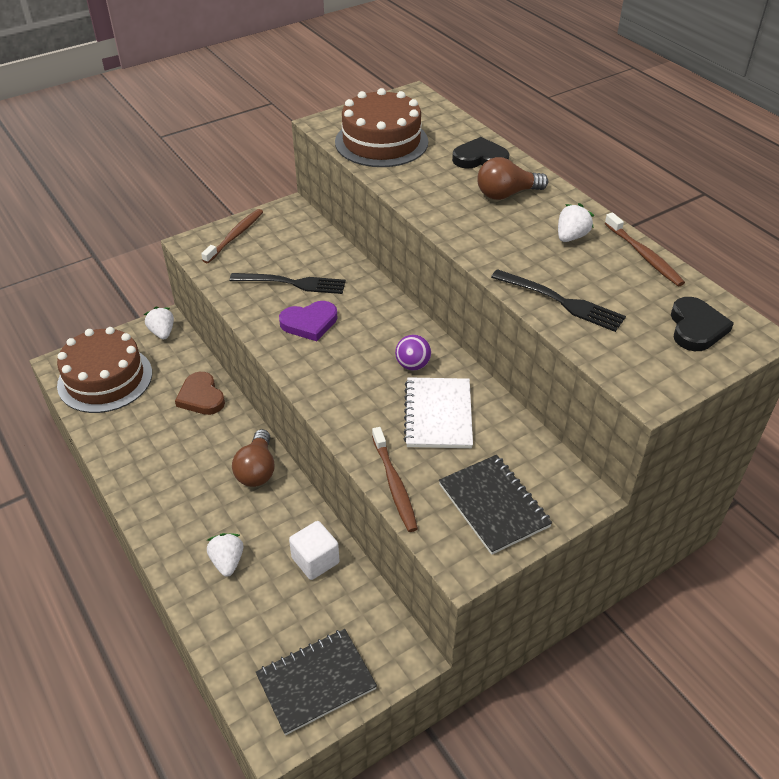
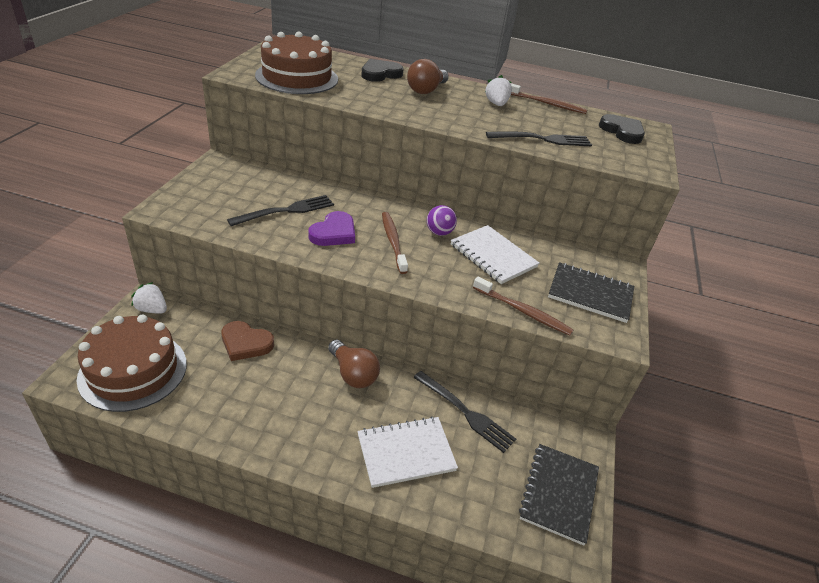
camera: 45 degrees left, 5 degrees down
(227, 561) = (406, 453): white strawberry -> white notebook
(235, 236) = (194, 193): brown toothbrush -> brown toothbrush (393, 242)
(315, 560) = (465, 412): white cube -> black fork

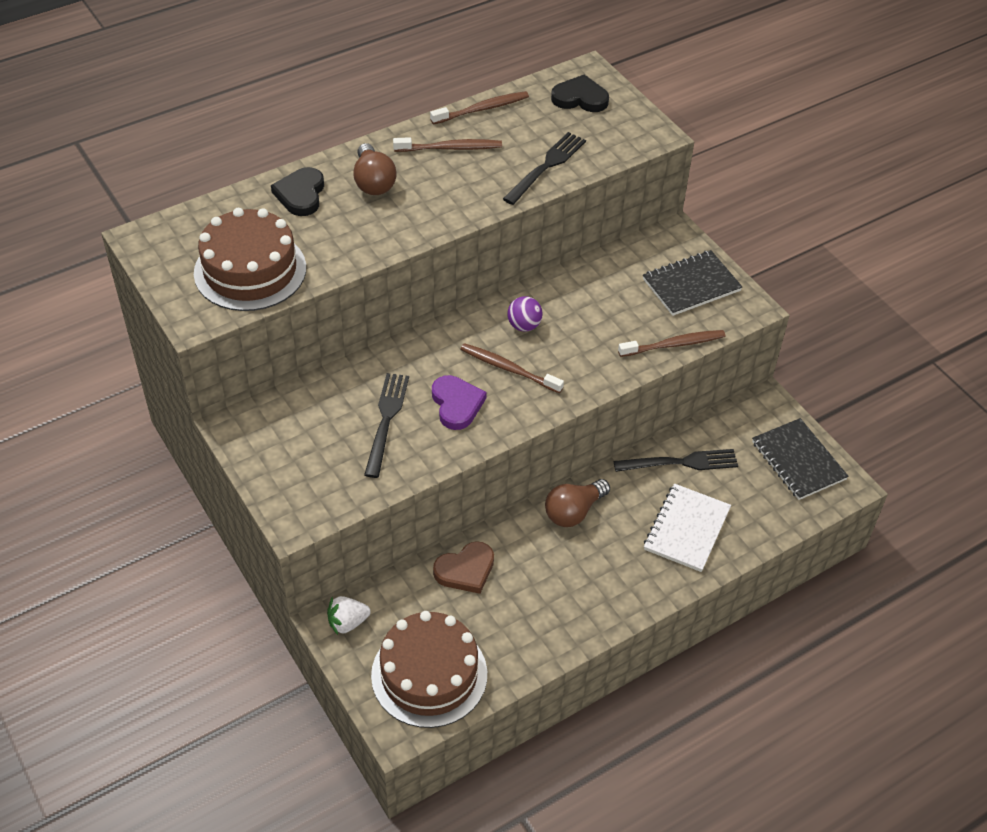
camera: 45 degrees left, 10 degrees up
(353, 374) = (574, 512): brown light bulb -> brown light bulb turned 135 degrees clockwise
(493, 256) = (590, 311): white notebook -> none
(496, 104) = (450, 148): white strawberry -> brown toothbrush

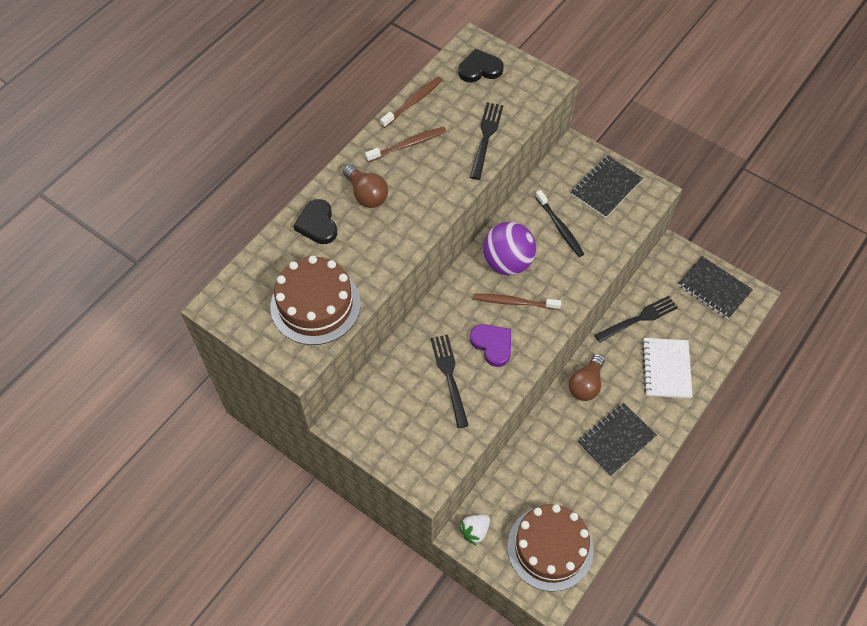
camera: 20 degrees left, 10 degrees up
(465, 570) = (535, 458): brown heart -> none
(524, 325) = (507, 262): purple ball -> purple ball, size x1.96
(578, 585) = (616, 440): none -> black notebook
(609, 309) = (560, 227): none -> black toothbrush
(674, 345) = (617, 241): brown toothbrush -> none

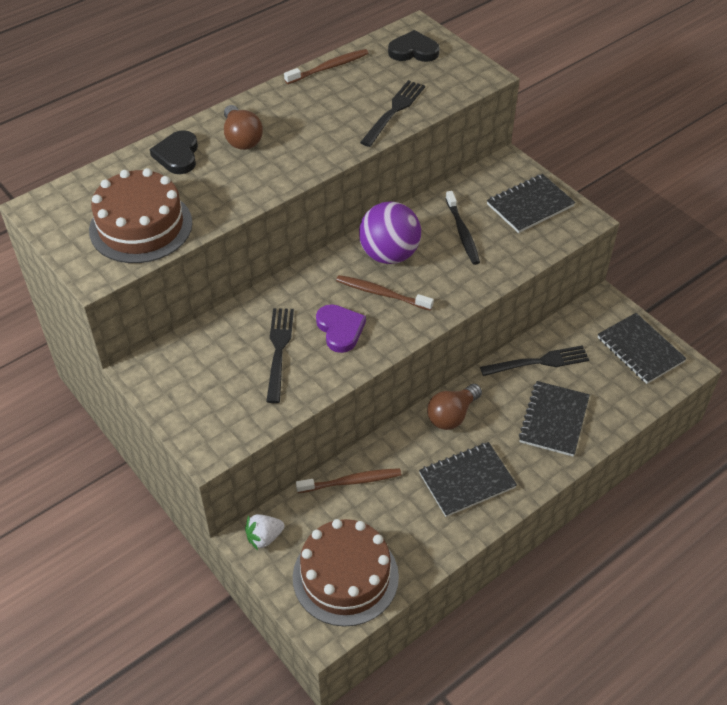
camera: 15 degrees right, 10 degrees down
(408, 145) = (306, 103): brown toothbrush -> brown toothbrush (351, 481)
(666, 369) = (554, 420): white notebook -> black notebook

